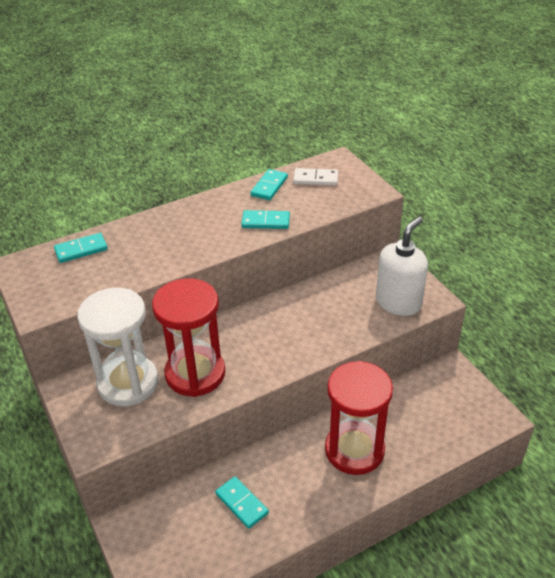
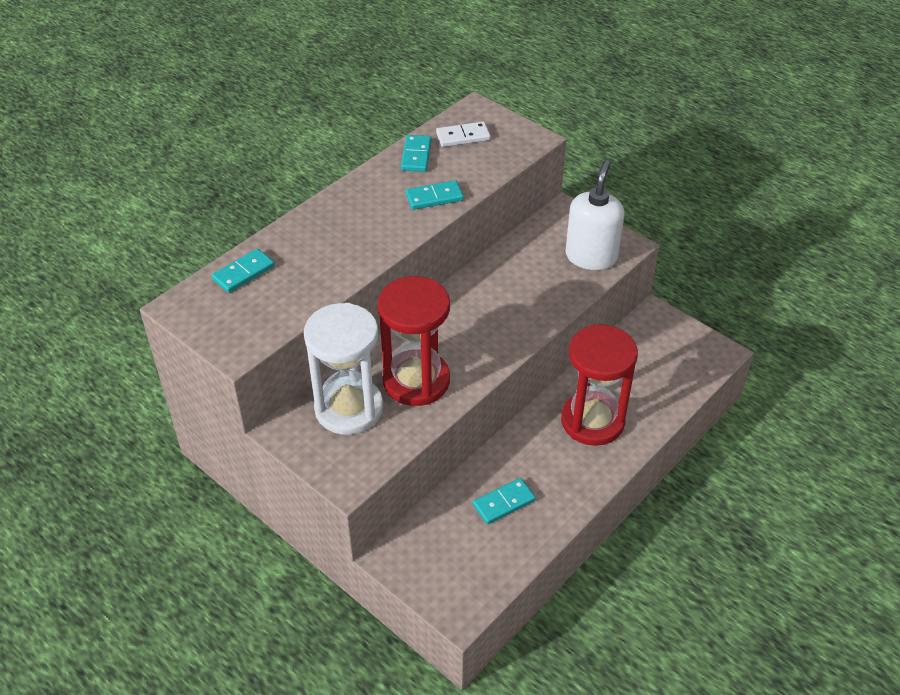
camera: 20 degrees left, 5 degrees up
(241, 503) = (504, 503): turquoise domino -> turquoise domino turned 60 degrees counterclockwise

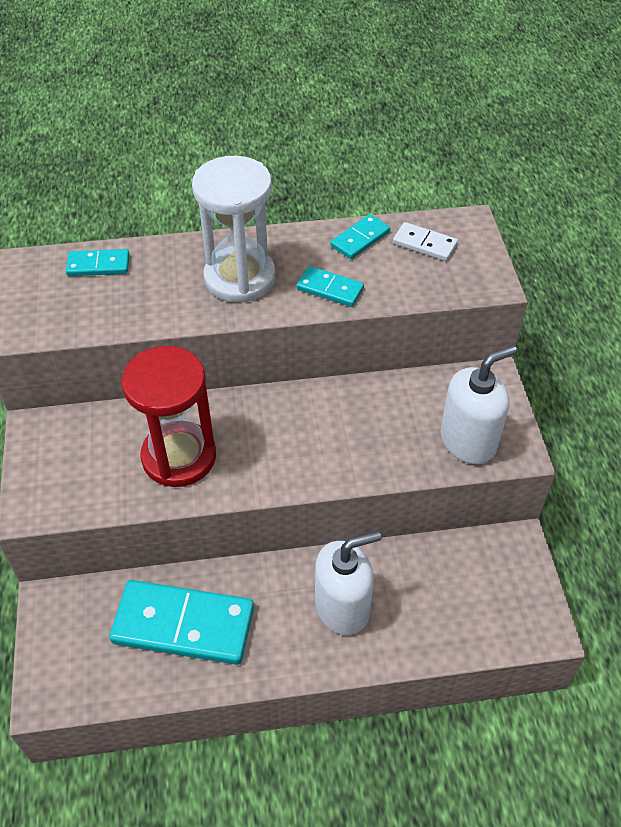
camera: 40 degrees right, 5 degrees up
(349, 408) = (100, 444): white hourglass -> white hourglass (240, 278)
(504, 503) = (183, 625): turquoise domino -> turquoise domino, size x2.04
(592, 421) = (342, 607): red hourglass -> white soap dispenser

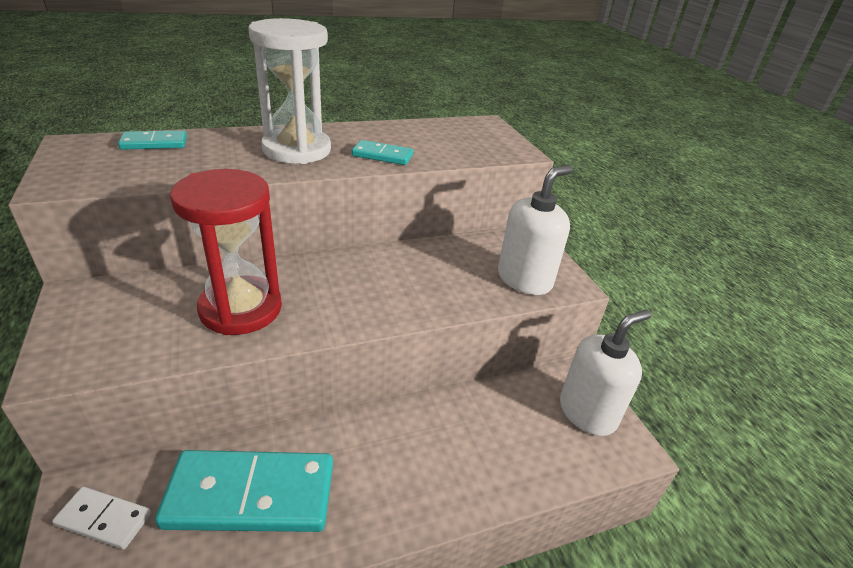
camera: 15 degrees left, 15 degrees down
(342, 607) = (429, 452): white soap dispenser -> white soap dispenser (587, 412)
(360, 239) = (401, 129): turquoise domino -> none
(424, 244) = (456, 132): white domino -> white domino (104, 519)

